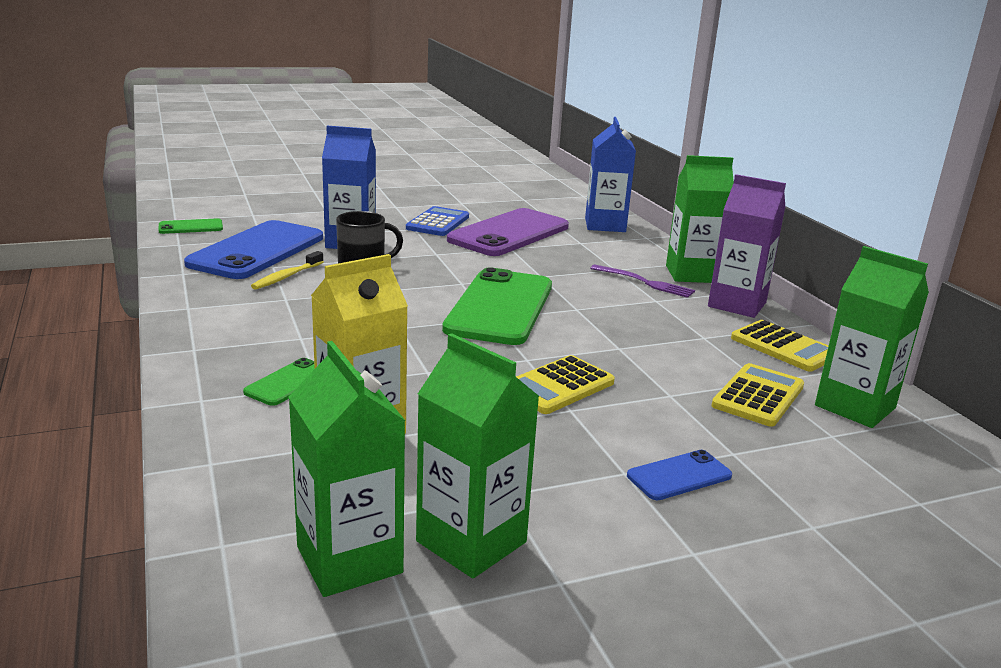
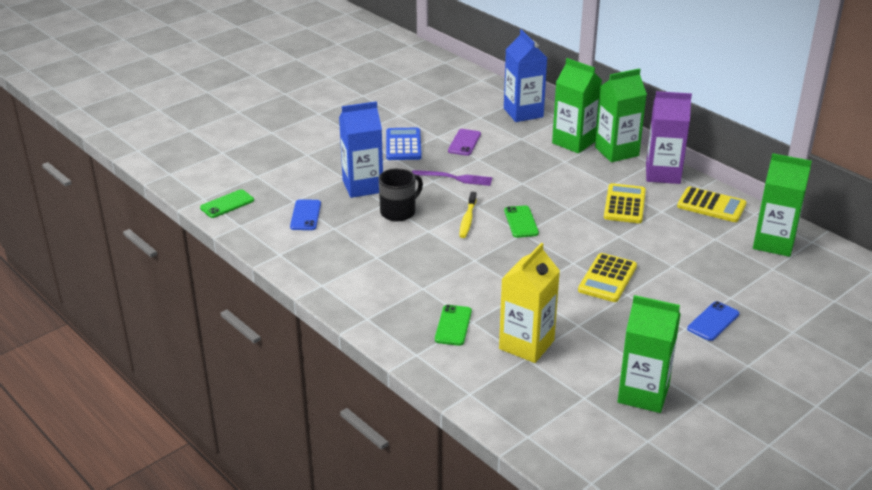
camera: 20 degrees left, 10 degrees up
(257, 251) = (305, 215): blue phone -> blue phone, size x0.45
(286, 277) = (355, 236): yellow toothbrush -> yellow toothbrush (467, 220)
(349, 560) = (596, 423): green carton -> green carton (574, 142)
(500, 307) = (521, 222): green phone -> green phone, size x0.45
(509, 233) = (464, 142): purple phone -> purple phone, size x0.45
(645, 282) = (593, 169): purple fork -> purple fork (455, 178)
(758, 396) = (719, 251): yellow calculator -> yellow calculator (624, 204)

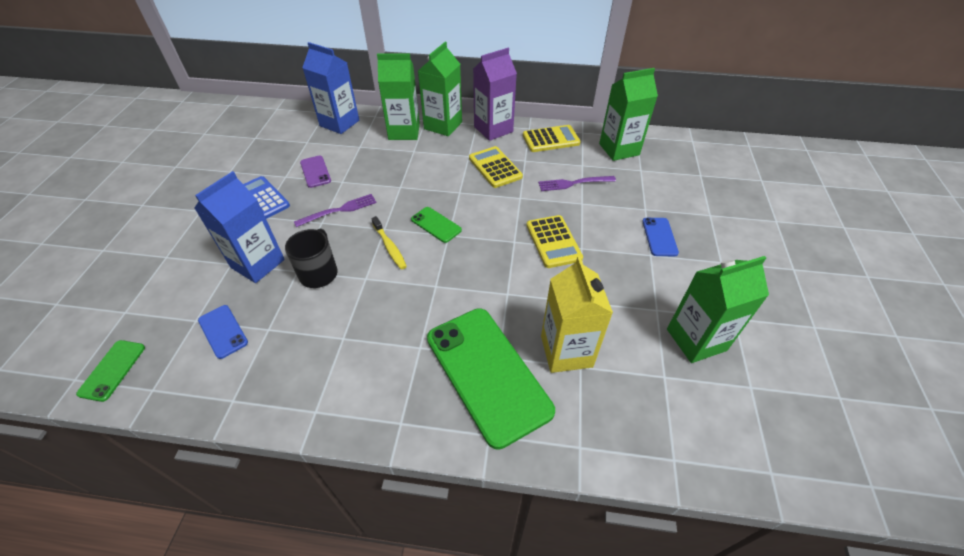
camera: 40 degrees left, 15 degrees up
(453, 325) = (487, 373): green phone -> green phone, size x2.23
(685, 248) = (573, 183): none -> purple fork

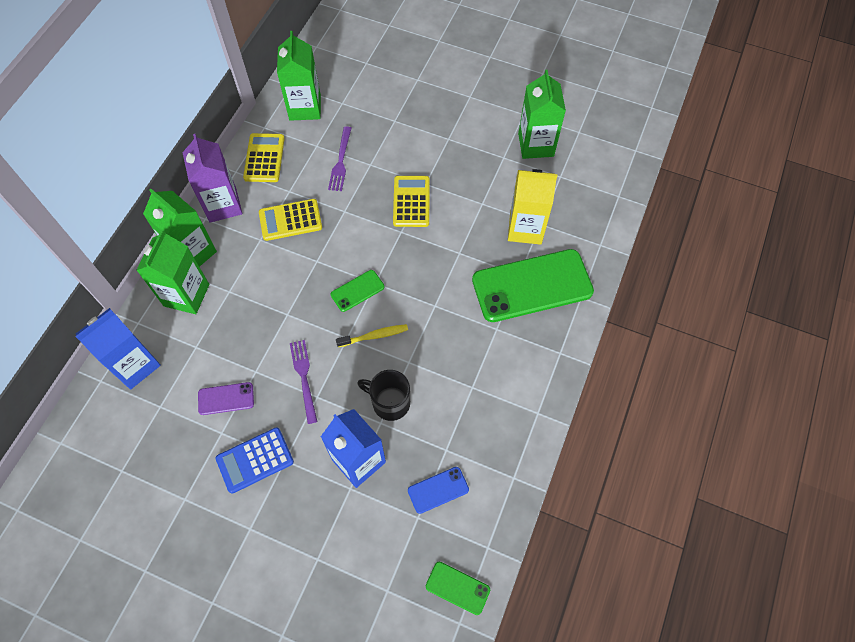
camera: 75 degrees left, 15 degrees up
(553, 242) = (411, 202): yellow calculator -> yellow calculator turned 90 degrees counterclockwise
(659, 237) = (431, 124): blue phone -> none

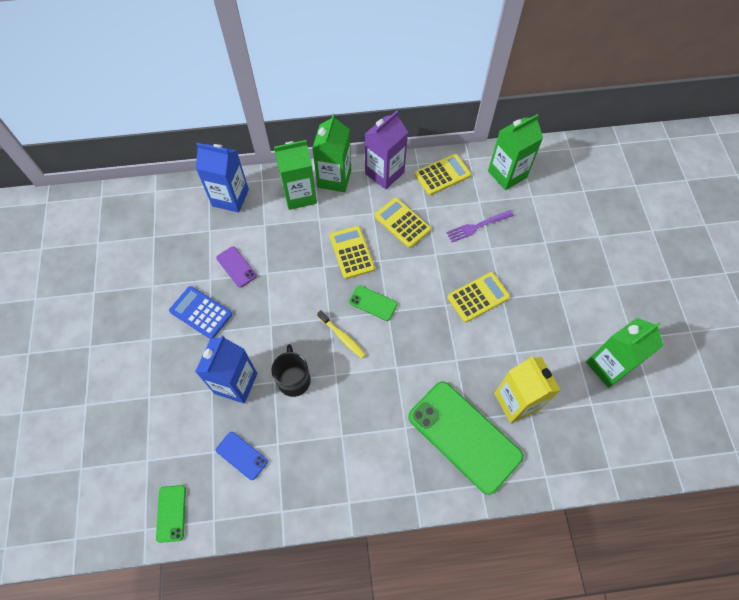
camera: 60 degrees right, 0 degrees up
(290, 281) = (351, 252): none -> yellow calculator
(304, 377) = (280, 307): purple fork -> none

